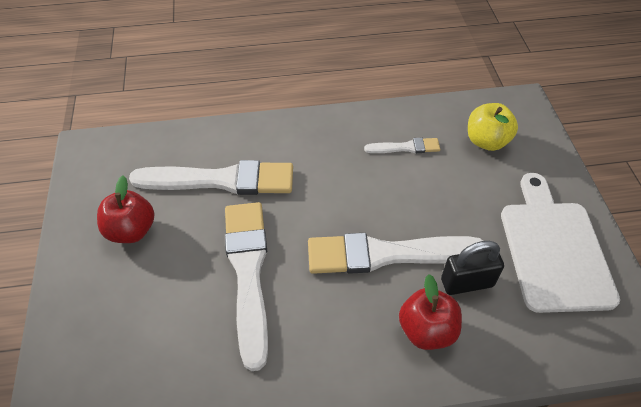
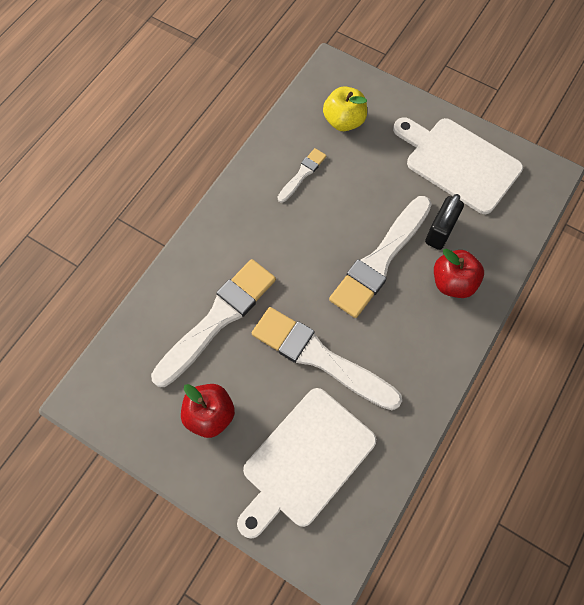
camera: 50 degrees left, 15 degrees up
(139, 328) = (305, 461): none -> white cutting board

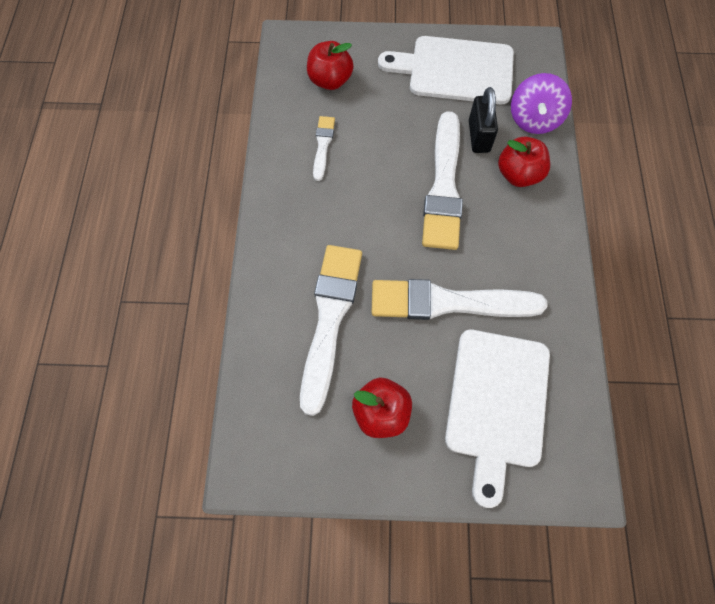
camera: 30 degrees left, 0 degrees up
(344, 121) = (330, 80): yellow apple -> red apple
(500, 241) = (534, 119): none -> purple spinning top

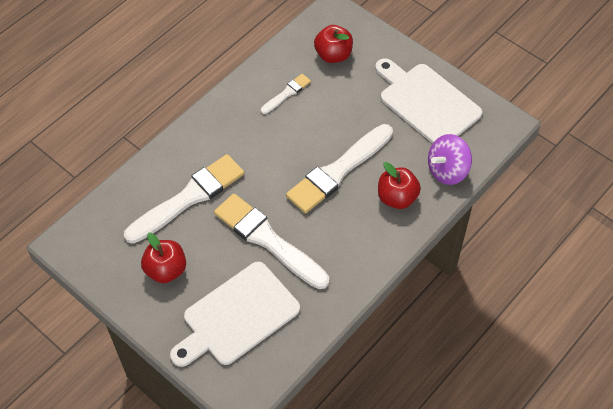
camera: 40 degrees right, 10 degrees down
(479, 136) = (396, 156): black padlock -> none

